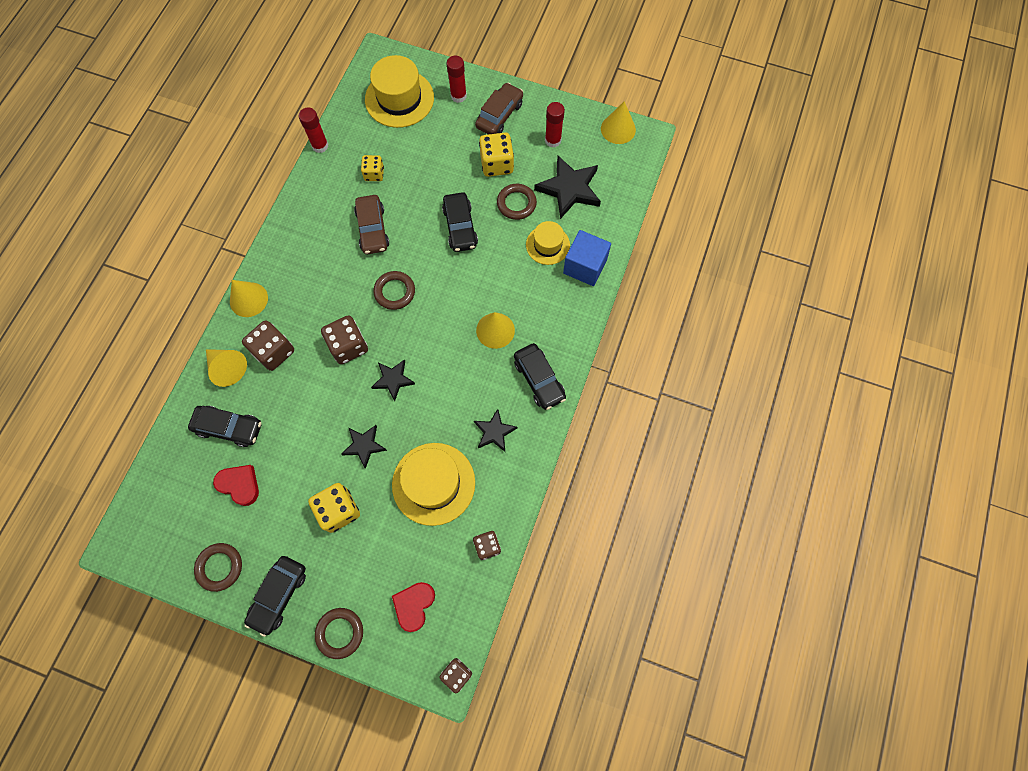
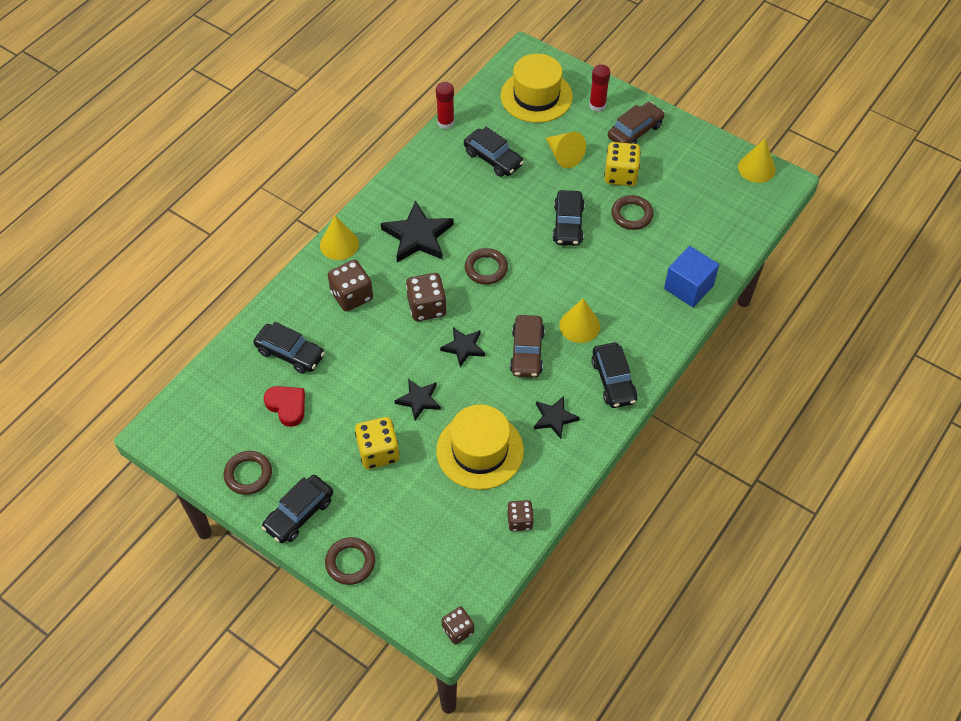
camera: 15 degrees right, 15 degrees down
(227, 368) = (302, 300): yellow cone -> yellow cone (564, 156)
(372, 229) = (478, 208): brown car -> brown car (527, 352)
(374, 174) = (493, 159): yellow dice -> black car
(414, 605) = (431, 556): red heart -> none
(547, 245) = (654, 259): yellow hat -> none
(553, 140) = (685, 165): red glue stick -> none
(569, 189) = (691, 213): black star -> black star (418, 236)

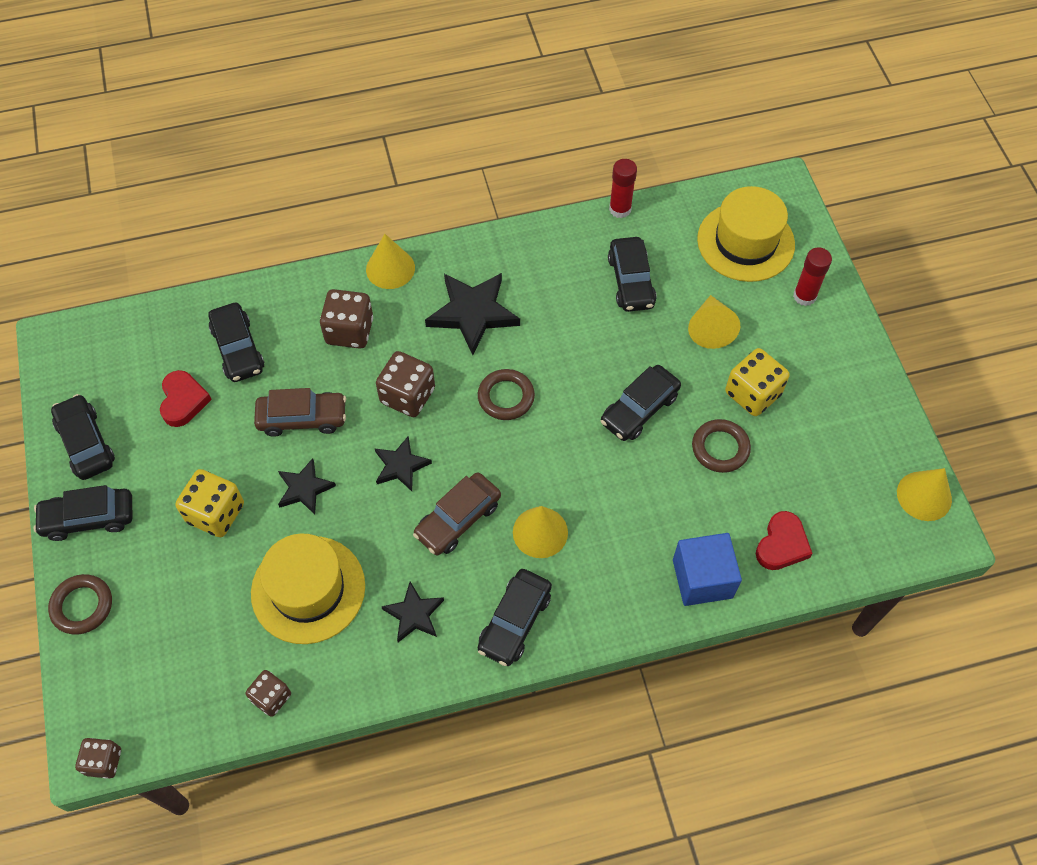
camera: 40 degrees right, 5 degrees up
(248, 474) = (86, 443): brown ring -> black car
(635, 131) = (819, 354): brown car -> brown car (302, 418)
(711, 241) = (782, 544): none -> red heart

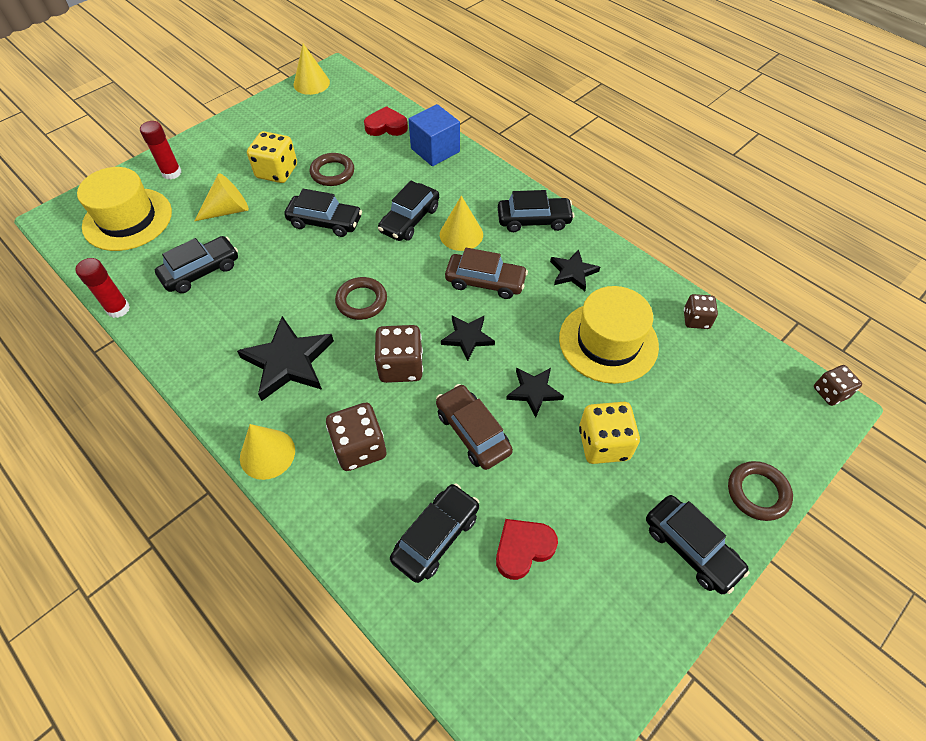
camera: 120 degrees left, 5 degrees down
(86, 443) = (629, 612): black car -> black car (409, 220)

